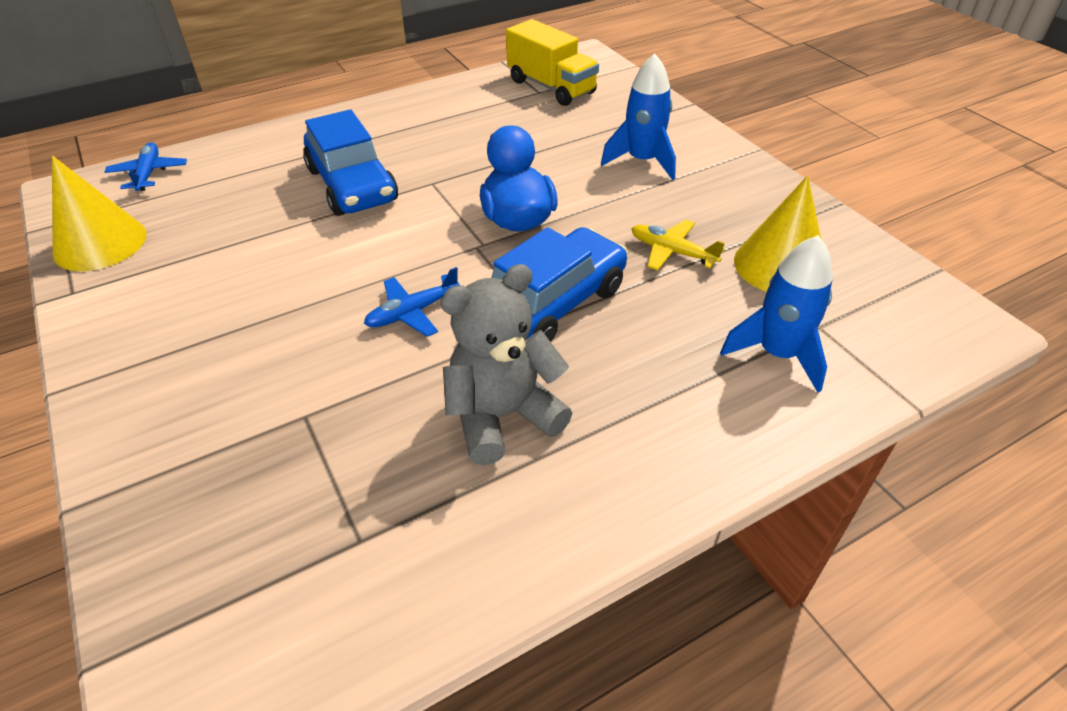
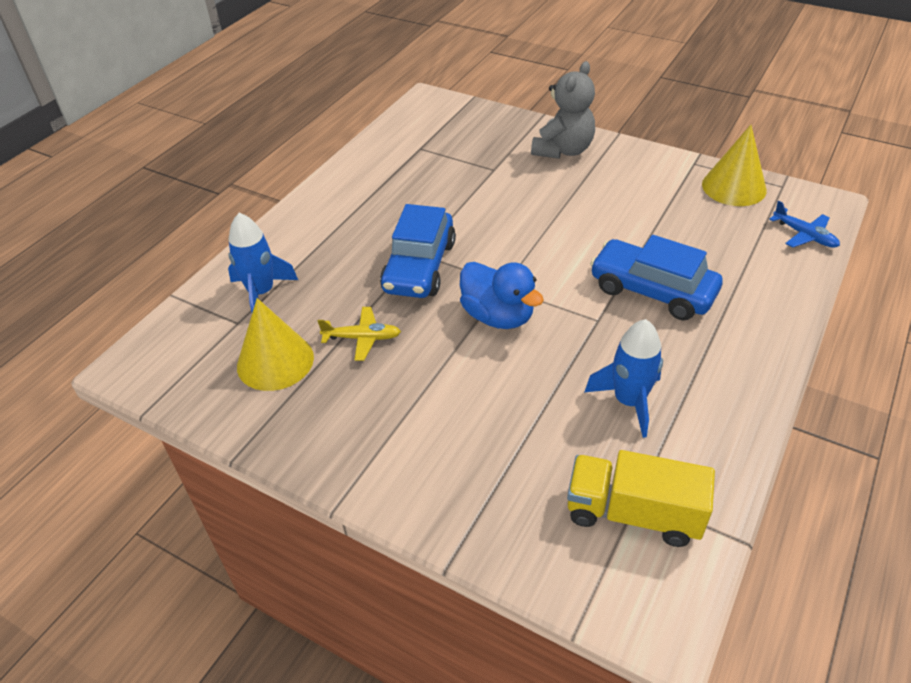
camera: 150 degrees right, 0 degrees up
(412, 312) = (497, 228): blue plane -> none
(503, 416) = (399, 204): grey teddy bear -> grey teddy bear (563, 150)
(642, 161) = (444, 429): blue rocket -> blue rocket (629, 401)

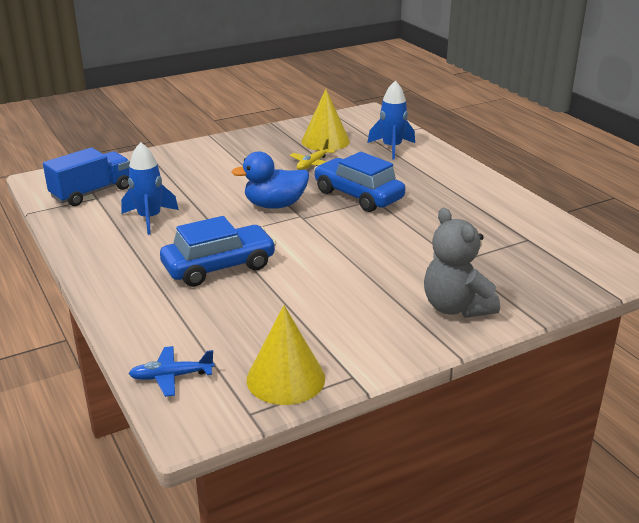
camera: 120 degrees right, 15 degrees down
(633, 513) = (91, 193): yellow truck -> blue truck

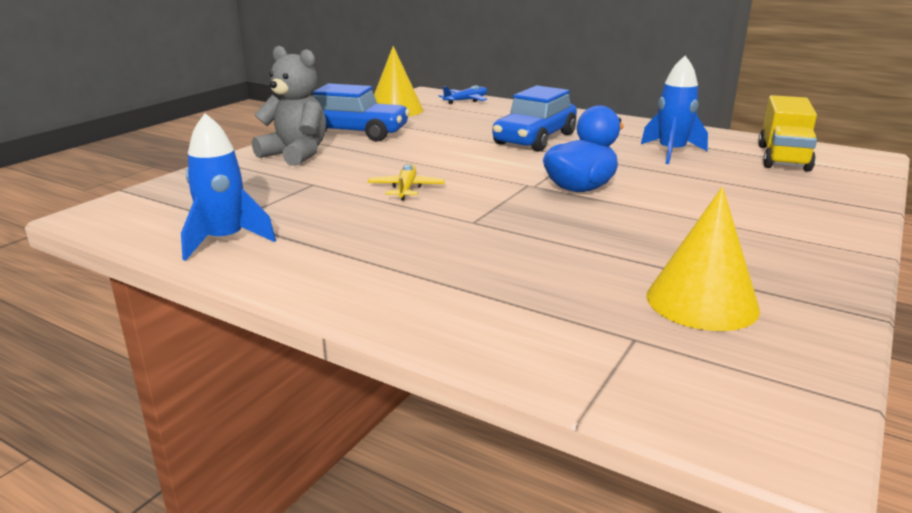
camera: 150 degrees right, 5 degrees down
(91, 193) = (783, 158): blue truck -> yellow truck
(312, 164) = (636, 249): yellow plane -> yellow plane (406, 189)
(358, 196) = (500, 221): blue car -> blue car (354, 133)
(392, 148) = (562, 322): blue rocket -> blue rocket (225, 241)

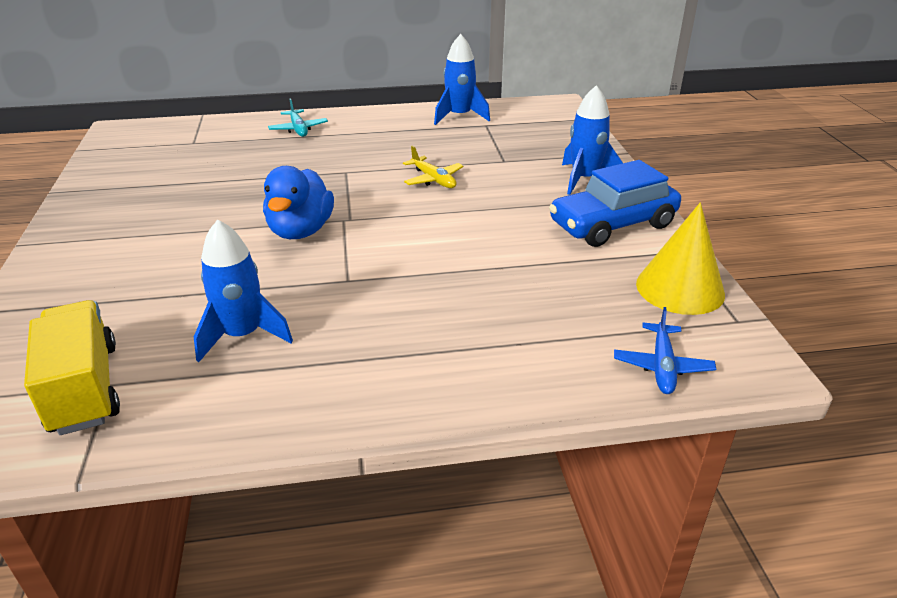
camera: 140 degrees right, 10 degrees up
(296, 154) = (584, 179): grey teddy bear -> blue rocket
(447, 301) = (298, 129): none -> turquoise plane
(535, 139) = (427, 295): blue car -> none
(702, 302) = (163, 168): yellow cone -> none

